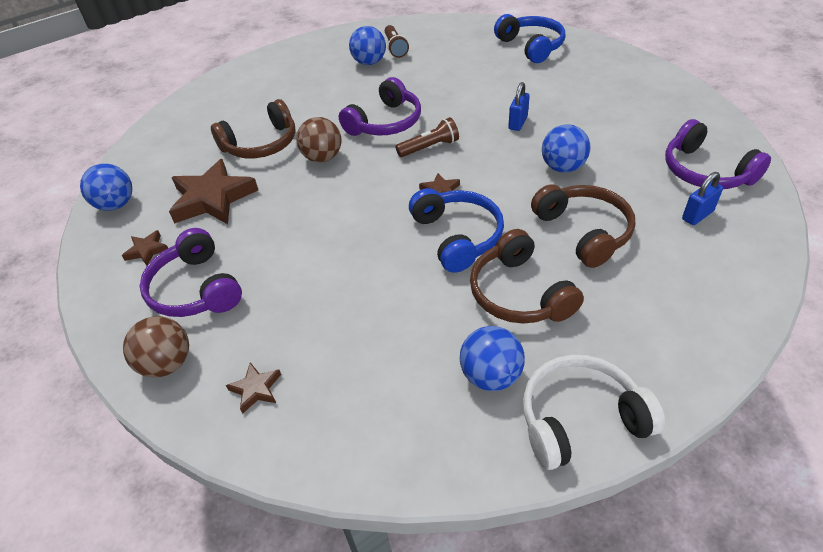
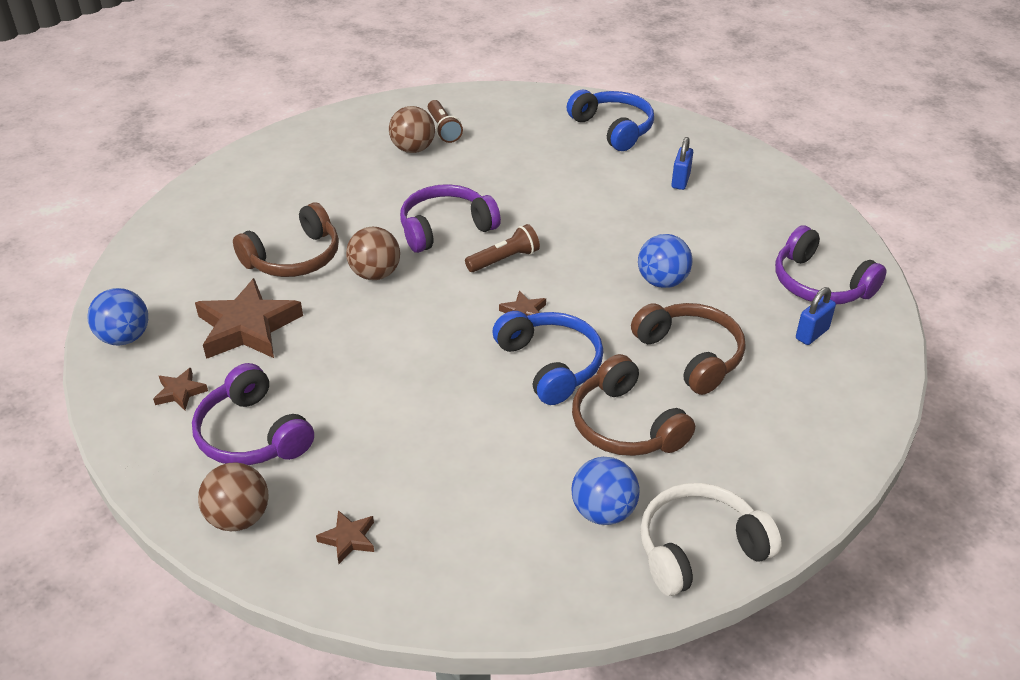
camera: 10 degrees left, 5 degrees down
(369, 62) = (413, 149): blue ball -> brown ball
(385, 122) = (445, 228): purple headphones -> purple headphones turned 150 degrees counterclockwise
(518, 123) = (606, 228): blue padlock -> blue padlock (680, 181)

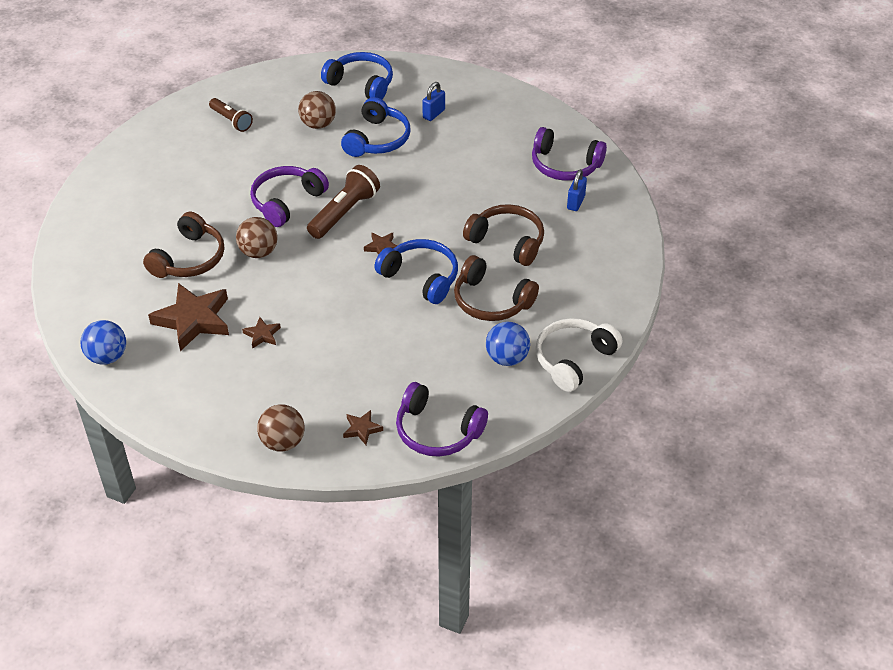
camera: 25 degrees left, 5 degrees up
(180, 392) = (179, 380): brown star -> brown star (262, 335)
(253, 434) = (252, 389): purple headphones -> purple headphones (437, 431)
(413, 149) = (219, 144): brown ball -> brown ball (318, 124)
(504, 259) = (344, 213): brown flashlight -> brown flashlight, size x1.55
(595, 190) = (377, 139): none -> blue headphones
(662, 281) = (462, 195): blue ball -> none
(680, 181) = (433, 114): blue padlock -> blue padlock turned 45 degrees clockwise

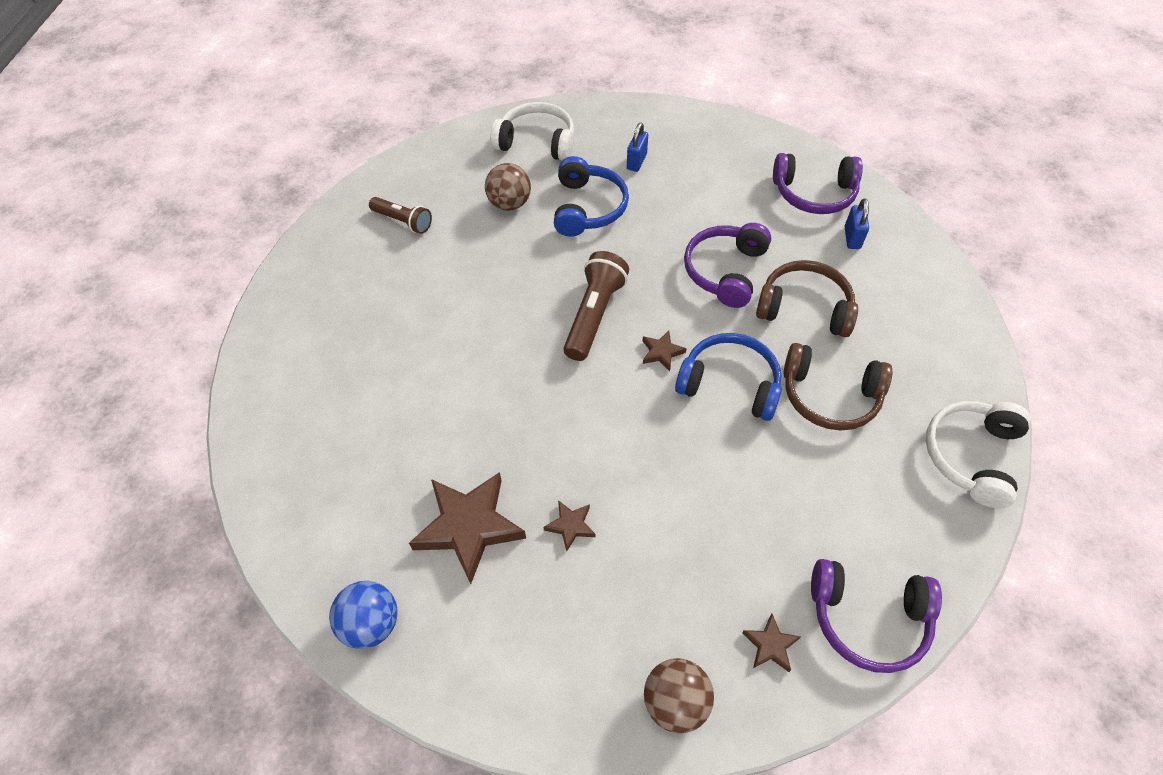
camera: 15 degrees left, 10 degrees up
(189, 258) = (426, 431): brown headphones -> none
(258, 252) = (512, 398): brown ball -> none
(287, 202) = (517, 316): purple headphones -> purple headphones (725, 271)
(361, 84) = (537, 142): blue headphones -> white headphones
(507, 358) = (892, 476): blue ball -> none

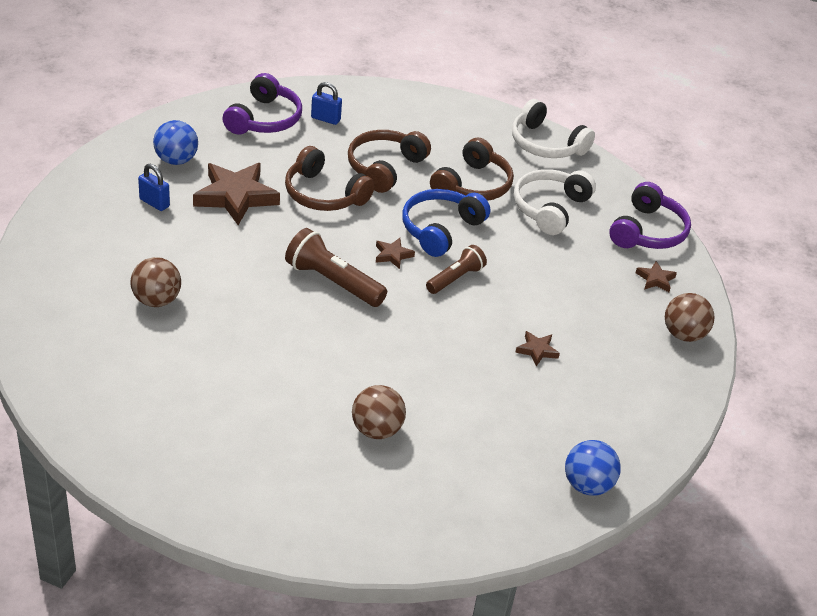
camera: 80 degrees left, 15 degrees down
(399, 405) = (376, 430): none -> brown ball
(403, 221) = (131, 384): brown flashlight -> brown flashlight (455, 278)
(469, 527) = (519, 409): brown star -> brown star (236, 197)
(537, 142) = (76, 259): white headphones -> white headphones (550, 208)
(587, 208) = (196, 250): blue headphones -> none
(705, 156) = (176, 160): none -> blue ball
(725, 271) = (324, 194): purple headphones -> brown headphones

